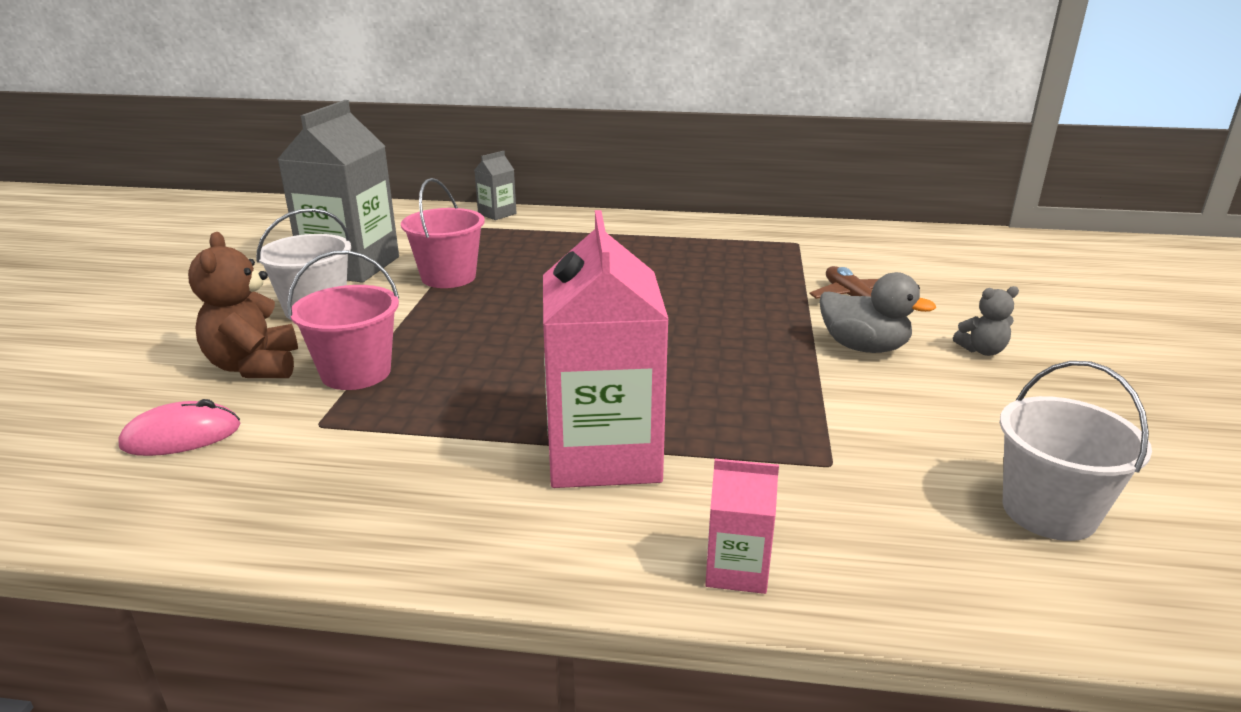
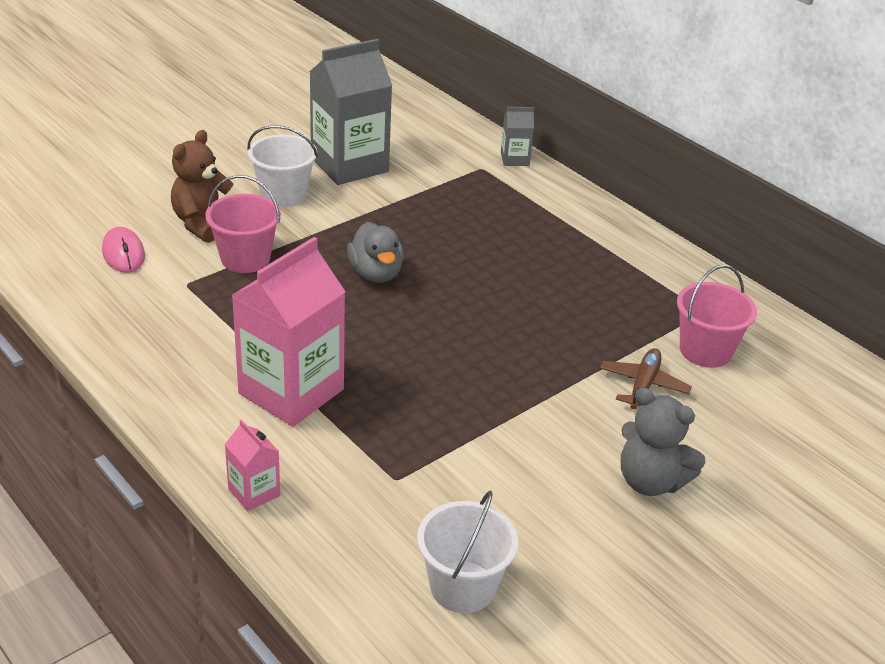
camera: 40 degrees right, 10 degrees up
(181, 436) = (123, 253): pink mouse -> pink mouse turned 45 degrees clockwise
(448, 277) = (394, 208): pink bucket -> pink bucket (705, 351)
(863, 347) = (569, 425): grey duck -> grey duck (376, 273)
(982, 350) = (650, 481): grey teddy bear -> grey teddy bear, size x1.79

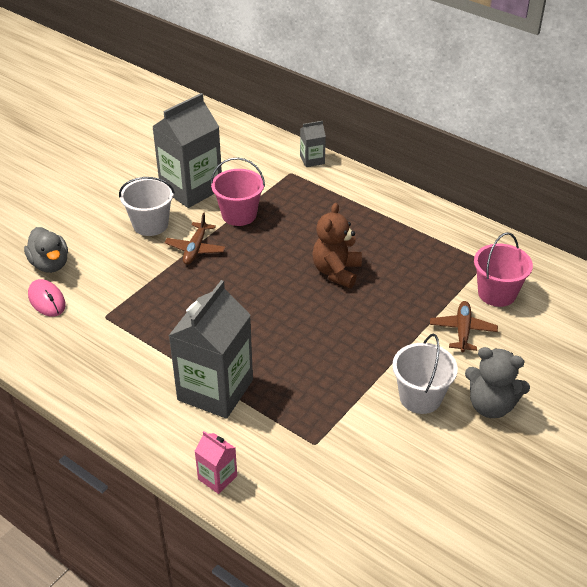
camera: 10 degrees left, 5 degrees up
(204, 224) = (99, 262): brown teddy bear -> brown teddy bear (336, 272)
(245, 259) = (141, 285): pink bucket -> pink bucket (239, 215)
(291, 391) = (215, 390): pink carton -> grey carton
(329, 231) = (195, 249): none -> brown plane
(376, 273) = (243, 278): grey duck -> grey duck (50, 264)
(462, 587) = (389, 517): white bucket -> white bucket (420, 397)

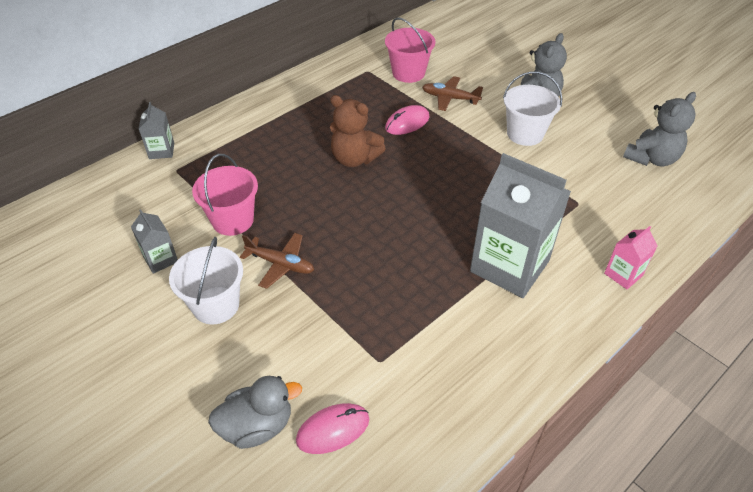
camera: 80 degrees left, 5 degrees up
(191, 189) = (160, 259): grey carton -> grey carton, size x0.46
(405, 301) = (407, 123): none -> pink mouse
(414, 518) = (651, 158): none -> grey teddy bear

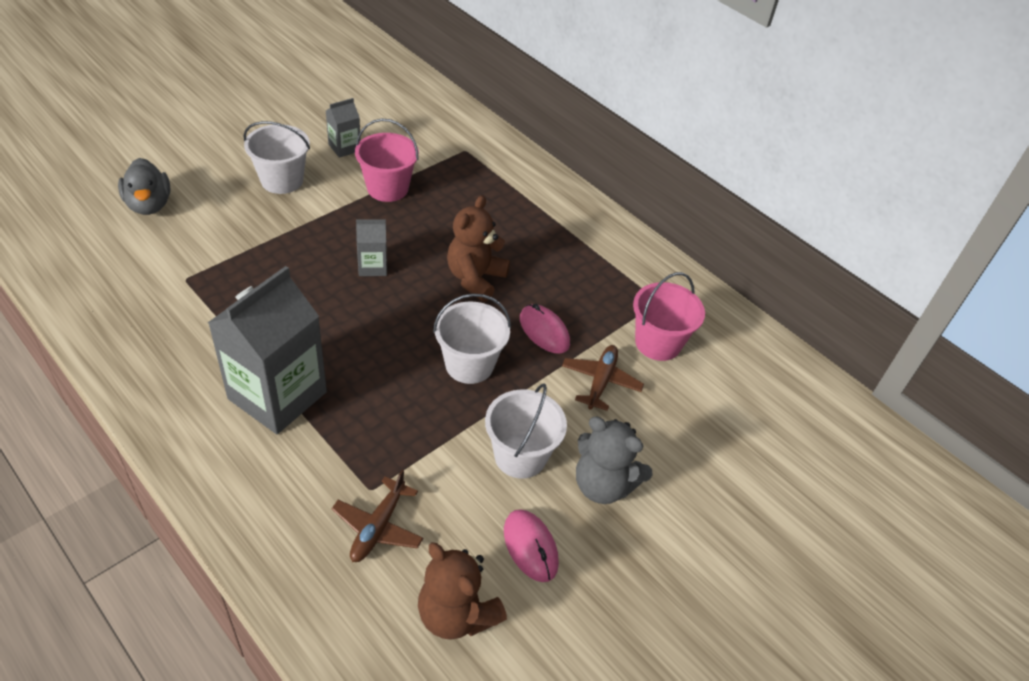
camera: 85 degrees right, 0 degrees up
(161, 151) = (495, 140): grey carton -> grey carton (372, 266)
(281, 264) = (322, 219): brown plane -> brown plane (378, 527)
(333, 430) = (127, 246): pink mouse -> pink mouse (530, 547)
(449, 159) = (469, 364): none -> white bucket
(623, 274) = (236, 508): pink carton -> none
(651, 158) = (456, 614): grey teddy bear -> brown teddy bear

